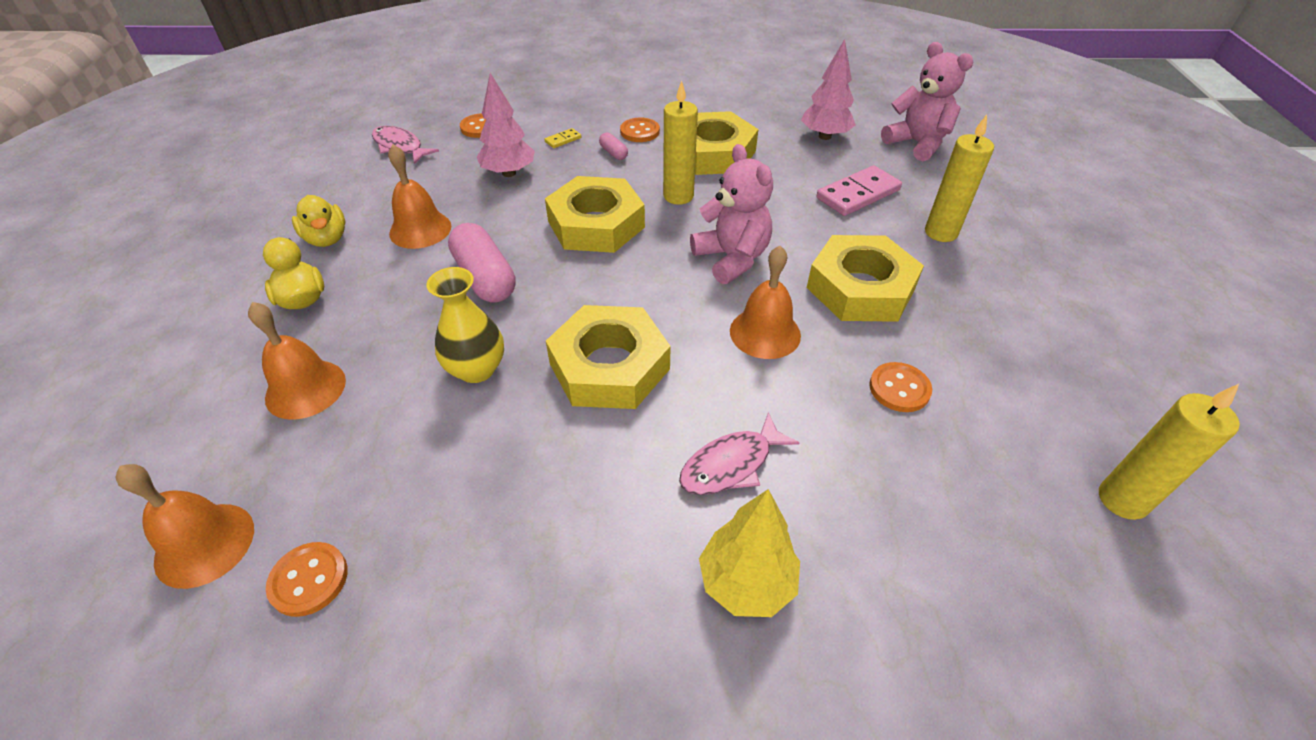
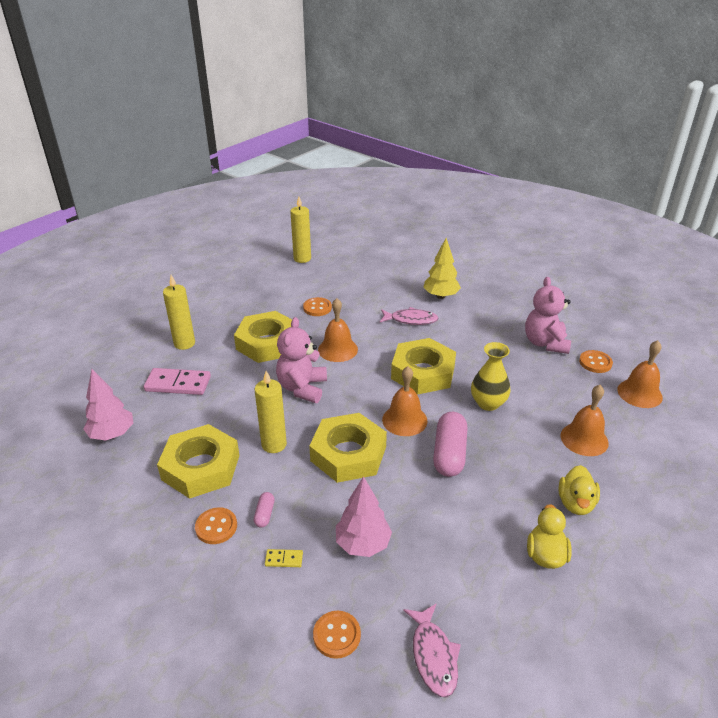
camera: 140 degrees left, 10 degrees down
(420, 229) = (469, 521): orange bell -> orange bell (404, 420)
(917, 144) = (79, 394): pink teddy bear -> pink teddy bear (545, 343)

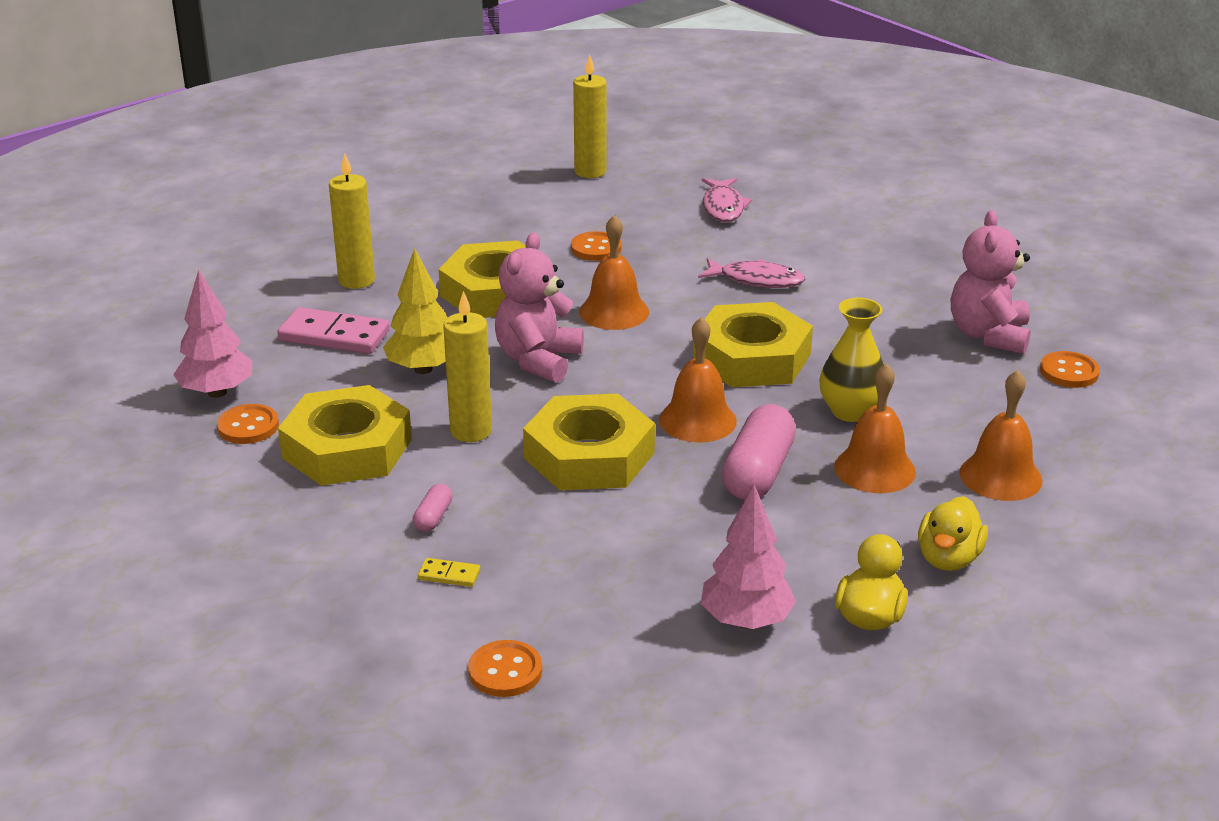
camera: 10 degrees right, 5 degrees down
(216, 527) = (354, 524): orange button -> orange button (248, 426)
(363, 544) = (578, 570): pink tree -> pink tree (746, 621)
(433, 655) = (645, 711): pink fish -> pink fish (723, 207)
(441, 296) = (823, 249): yellow tree -> yellow tree (423, 369)
(639, 393) = (1131, 423): orange bell -> orange bell (874, 469)

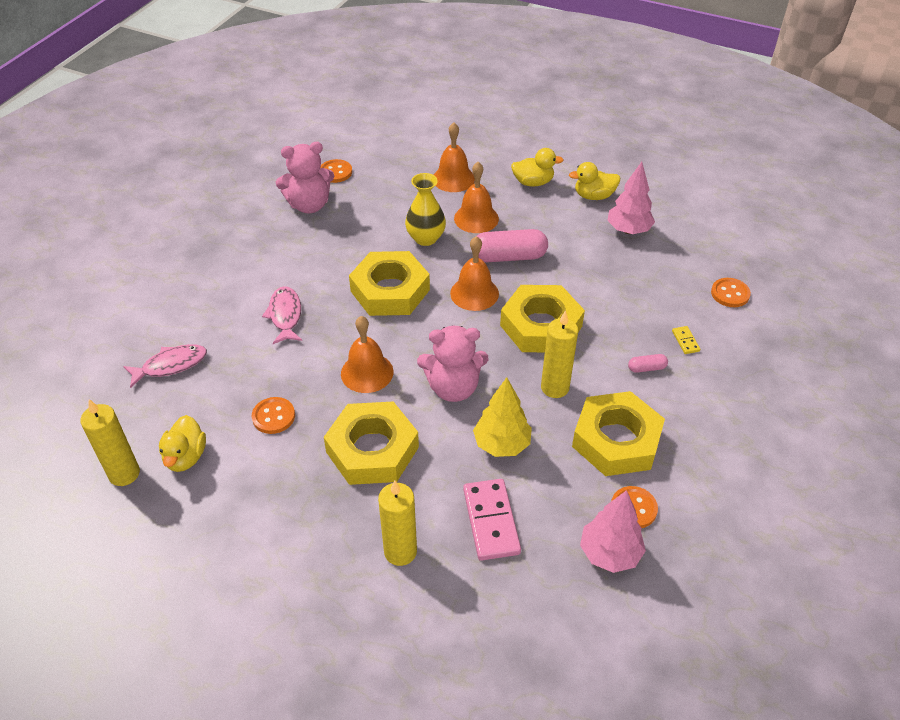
camera: 115 degrees left, 15 degrees up
(583, 200) = (186, 457): none -> yellow duck

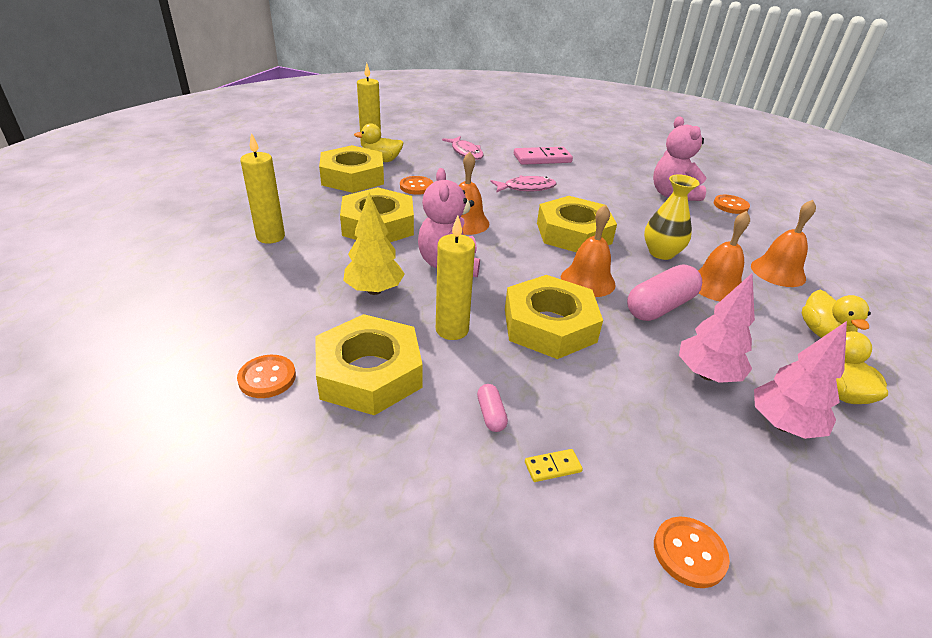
camera: 85 degrees right, 10 degrees down
(237, 486) = (353, 177): none -> yellow nut
(491, 521) = (284, 281): pink domino -> pink domino (542, 158)
(509, 257) = (660, 307): pink capsule -> pink capsule turned 60 degrees clockwise
(609, 553) = (216, 353): pink tree -> pink tree (707, 374)

